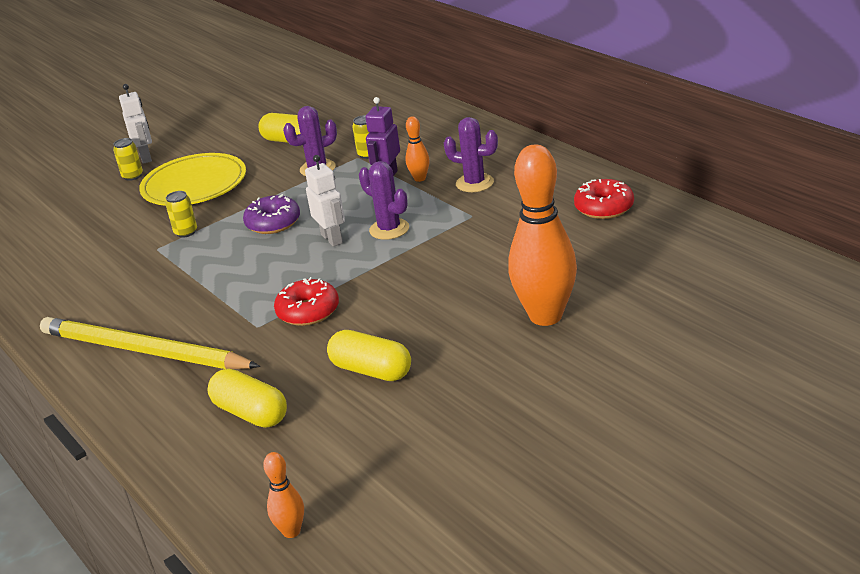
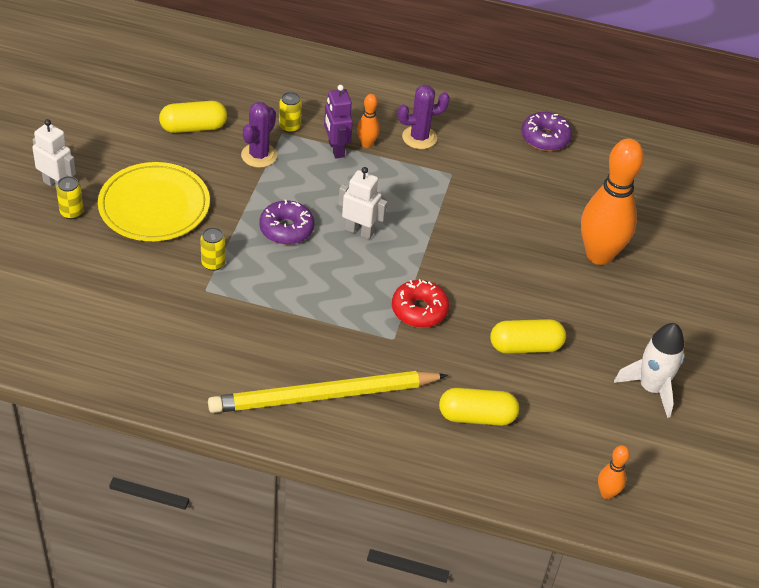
camera: 45 degrees left, 15 degrees up
(389, 229) = (398, 207): purple cactus -> none
(460, 451) = (651, 388): none -> white rocket
(604, 207) = (545, 138): red donut -> purple donut

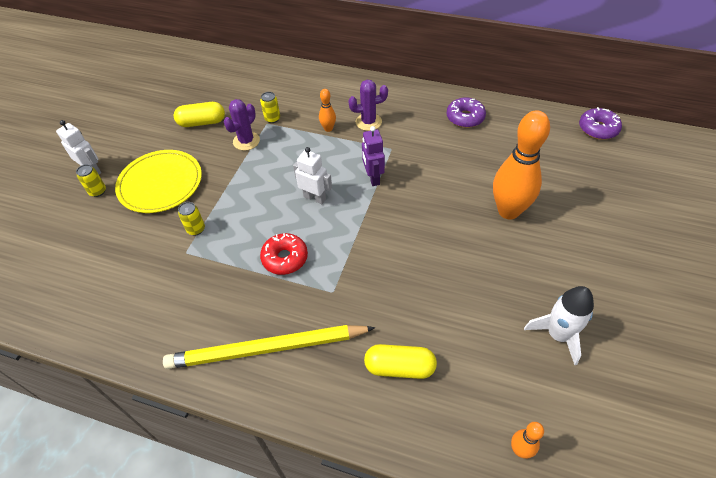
camera: 10 degrees right, 5 degrees up
(286, 229) = (258, 198): purple donut -> purple donut (598, 129)
(336, 149) = (304, 134): purple robot -> purple robot (373, 178)
(419, 310) = (356, 265): red donut -> red donut (285, 258)
(525, 346) = (445, 296): yellow capsule -> none

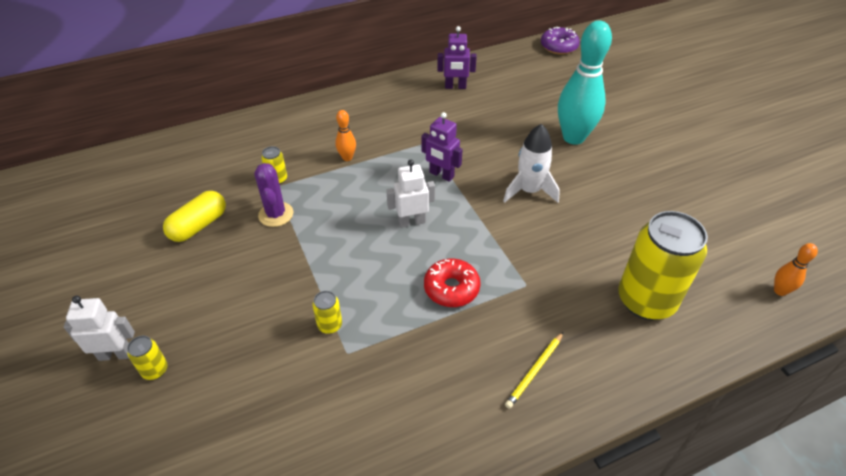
camera: 45 degrees left, 5 degrees down
(160, 184) = (228, 311): yellow plate -> none
(267, 349) = (534, 371): yellow pencil -> yellow pencil, size x0.43
(368, 122) = (378, 132): purple cactus -> none
(399, 367) = (646, 300): yellow capsule -> yellow can
(465, 118) = (455, 87): purple donut -> purple robot
(508, 211) = (573, 137): orange bowling pin -> turquoise bowling pin
(558, 335) = (706, 200): white rocket -> white rocket (529, 191)

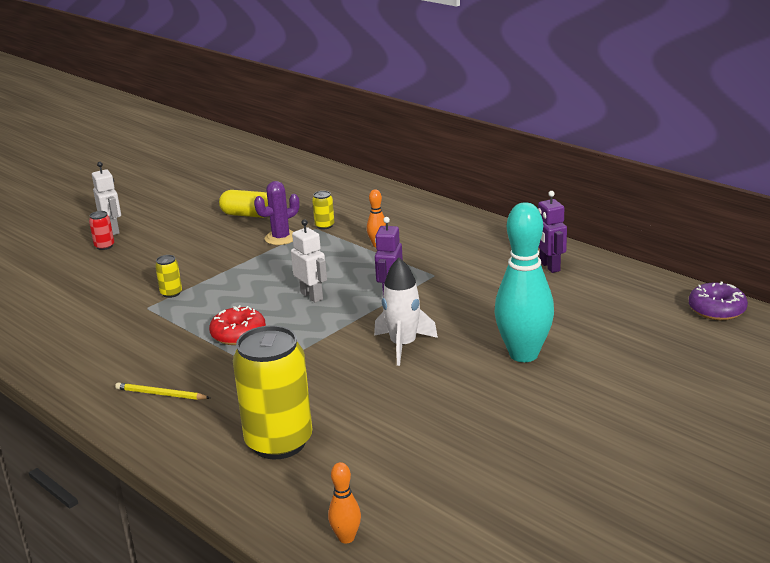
camera: 70 degrees right, 20 degrees down
(155, 370) = (104, 246): yellow can -> red can

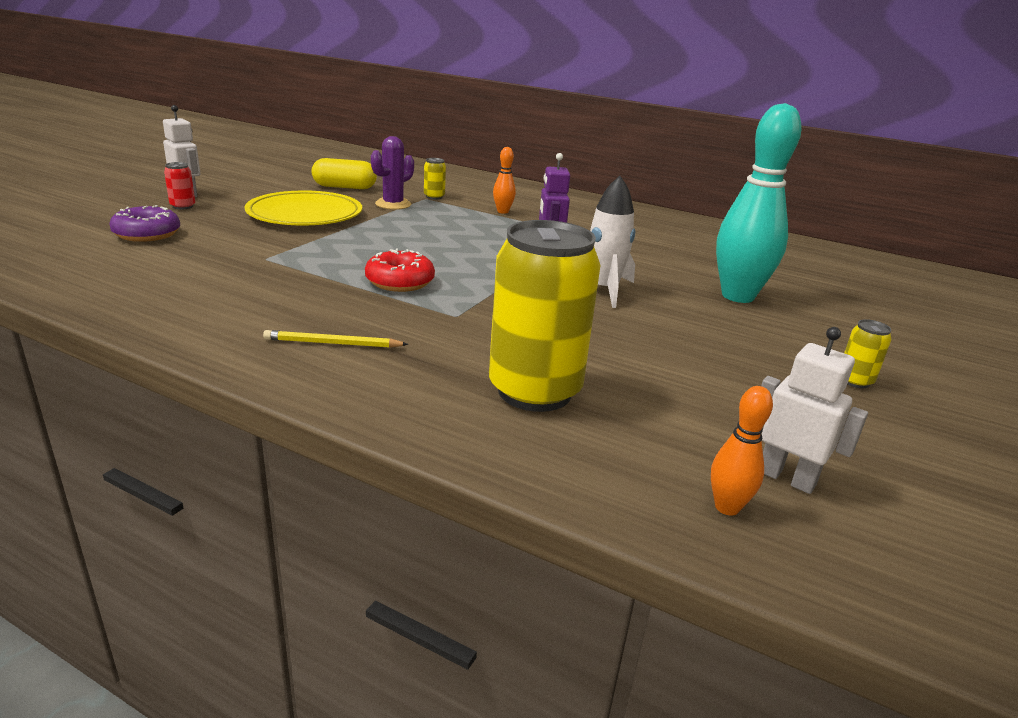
camera: 20 degrees left, 0 degrees up
(171, 293) = (290, 246): yellow can -> yellow can (855, 381)
(198, 253) = (305, 214): none -> yellow plate
(312, 296) = (463, 249): white robot -> white robot (786, 478)
(549, 266) = (687, 229): purple robot -> none
(716, 310) = (873, 261): purple donut -> purple donut (147, 234)

